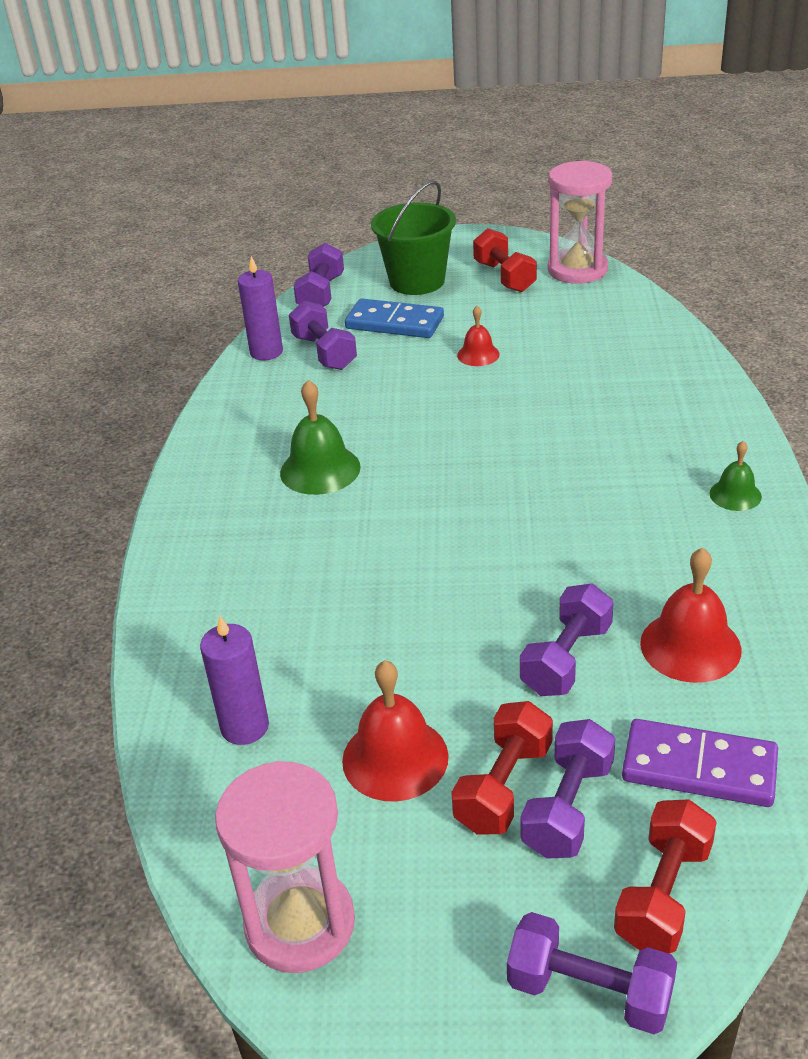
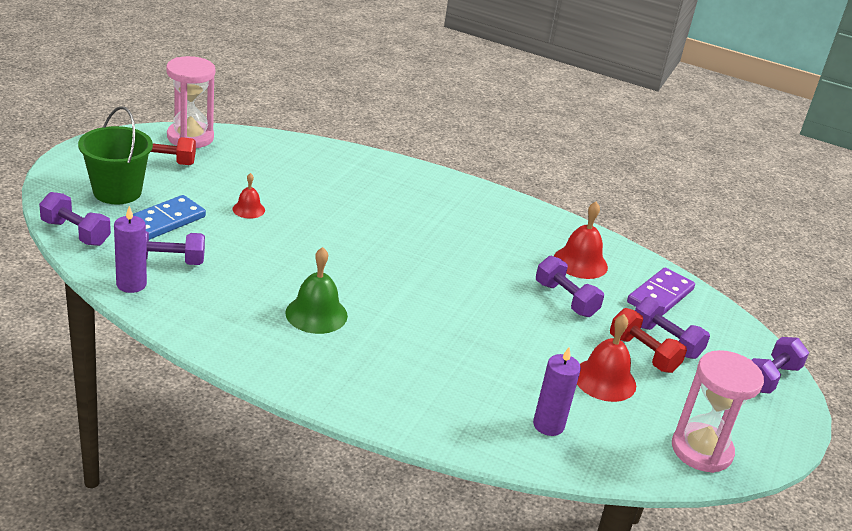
camera: 75 degrees left, 5 degrees down
(663, 894) = (727, 337): red dumbbell -> none
(735, 495) = (476, 199): green bell -> none

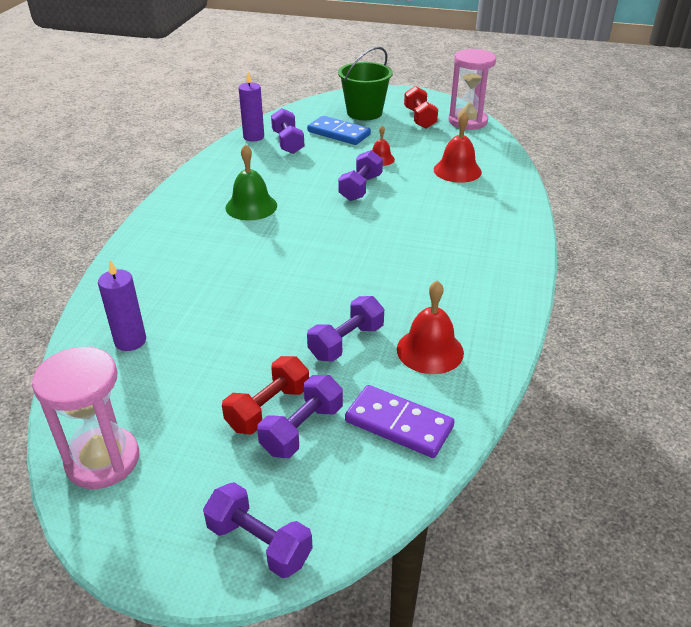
camera: 85 degrees right, 5 degrees up
(75, 233) = (303, 110): purple dumbbell -> purple dumbbell (360, 188)
(604, 380) = (210, 377): red bell -> red bell (457, 170)

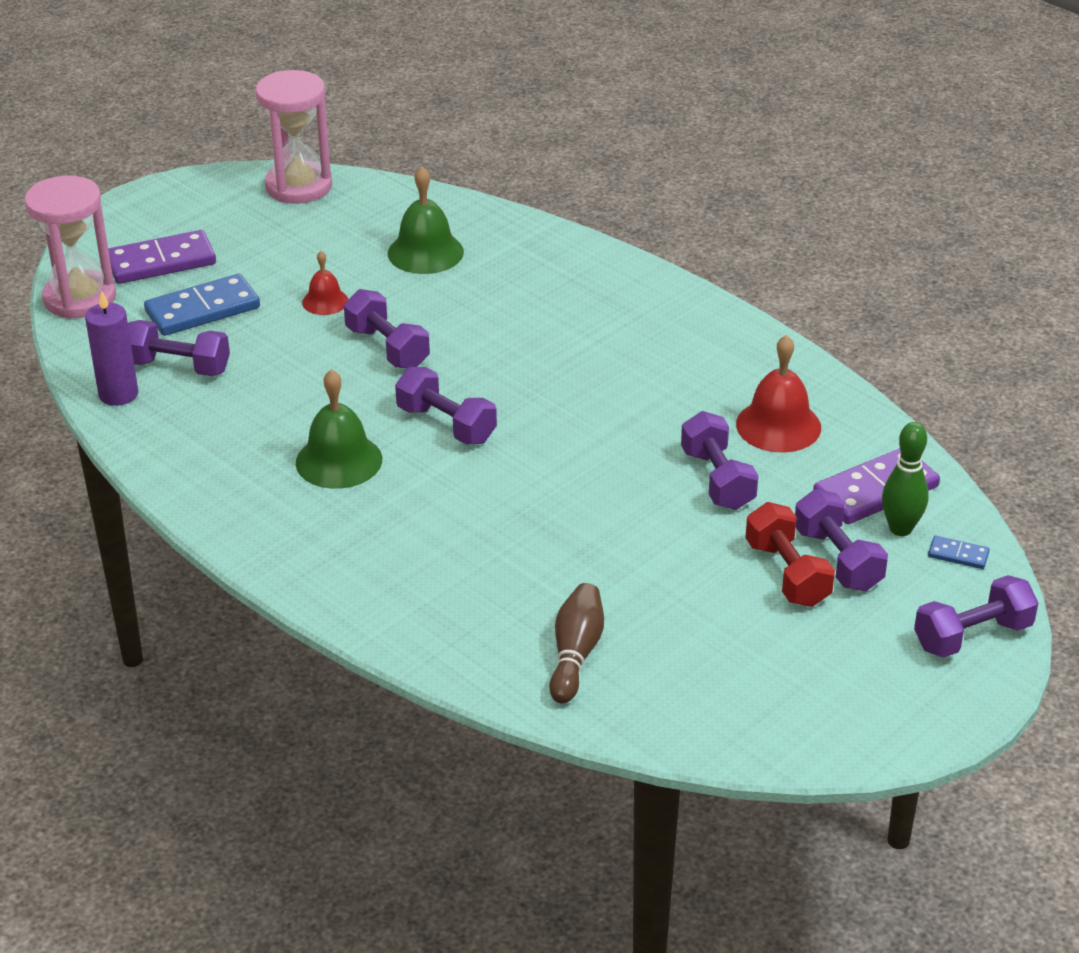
camera: 60 degrees left, 0 degrees up
(103, 460) = (784, 722): pink hourglass -> pink hourglass (80, 298)
(130, 341) = (575, 654): purple candle -> brown bowling pin
(311, 227) = (446, 425): none -> purple dumbbell
(357, 499) = (958, 555): none -> blue domino
(364, 112) = (161, 262): green bucket -> purple domino
(364, 453) = (900, 529): none -> green bowling pin
(419, 118) = (241, 221): red dumbbell -> none
(457, 170) = (425, 252): red bell -> green bell

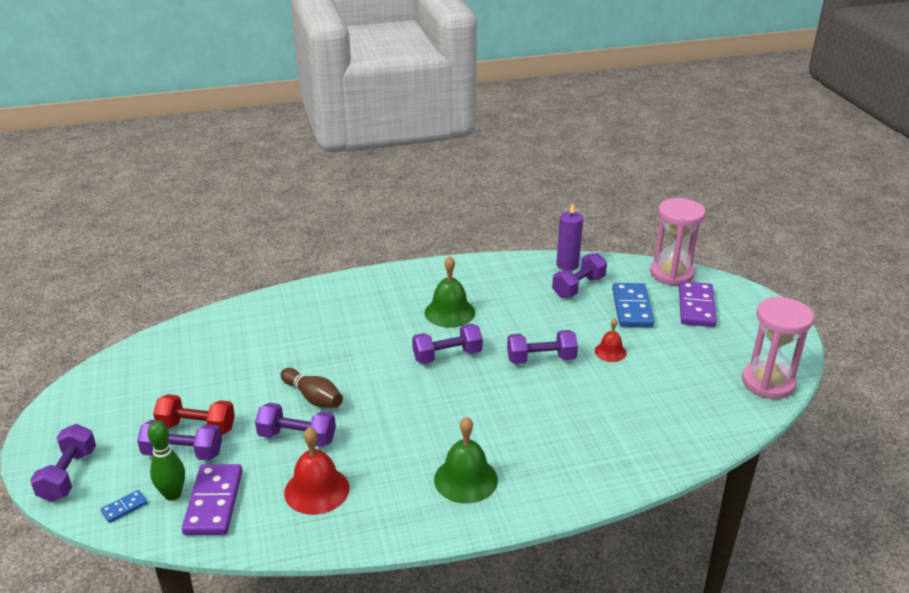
camera: 120 degrees right, 5 degrees down
(425, 252) = (643, 410): green bell -> green bell (465, 479)
(575, 654) = (233, 334): brown bowling pin -> brown bowling pin (313, 397)

